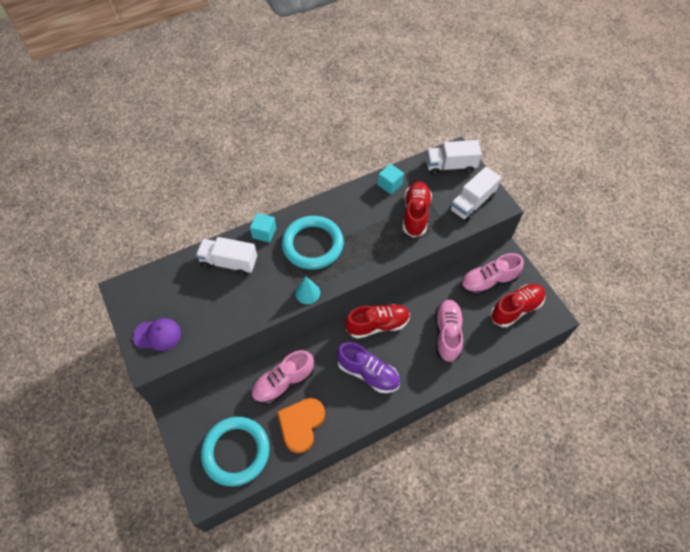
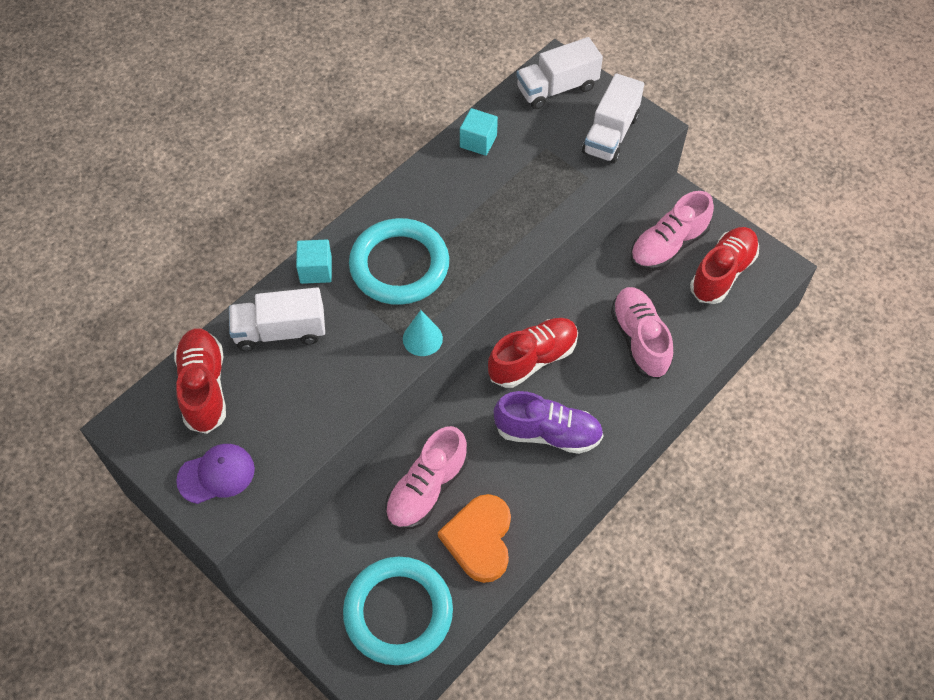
camera: 20 degrees left, 0 degrees up
(415, 214) = (535, 174): red shoe -> red shoe (204, 387)

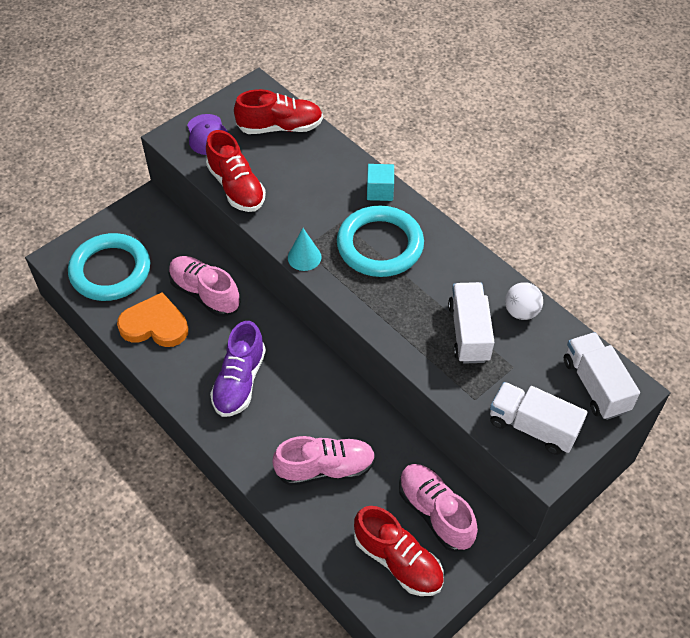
camera: 95 degrees right, 5 degrees down
(280, 331) = (323, 169): white truck -> white truck (469, 332)
(478, 141) = (521, 312): turquoise cube -> white ball
(532, 359) = (314, 377): red shoe -> red shoe (236, 187)

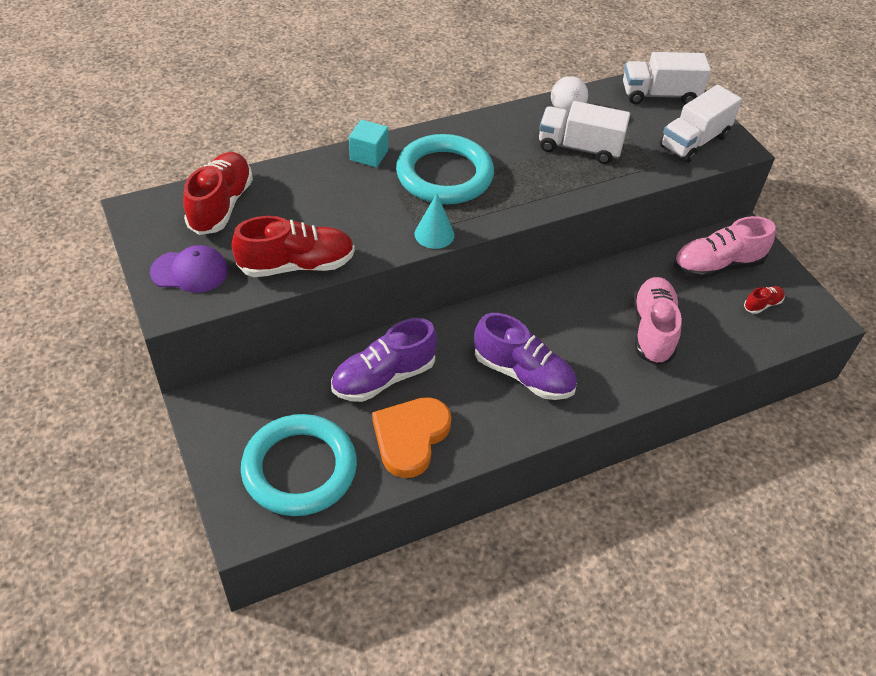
camera: 75 degrees left, 5 degrees down
(205, 293) = (384, 377): pink shoe -> purple shoe
(398, 560) = (762, 304): red shoe -> red shoe, size x0.47

